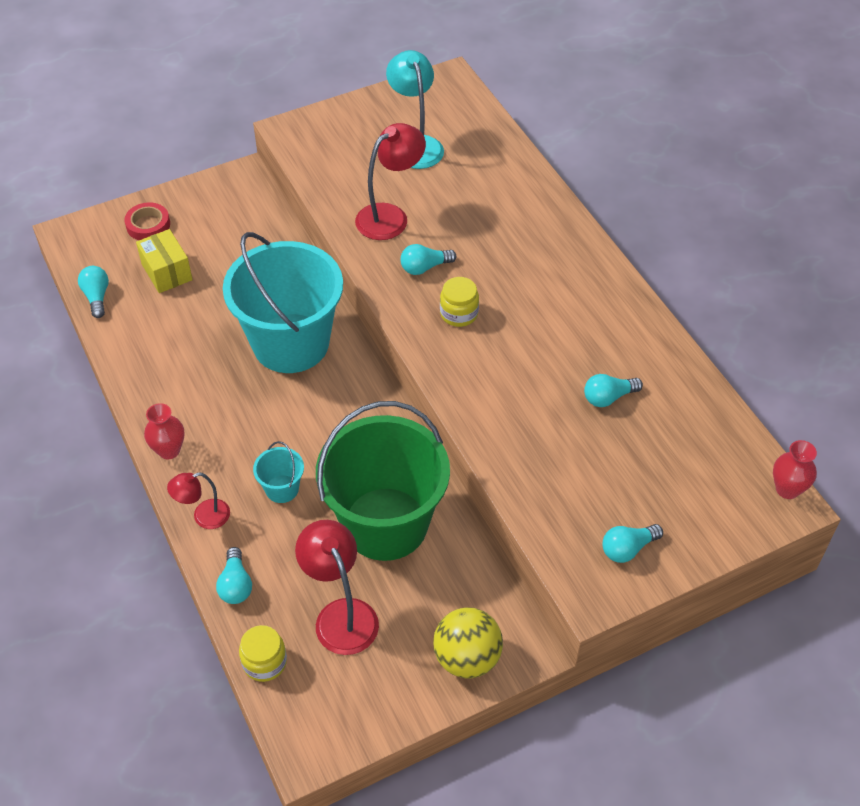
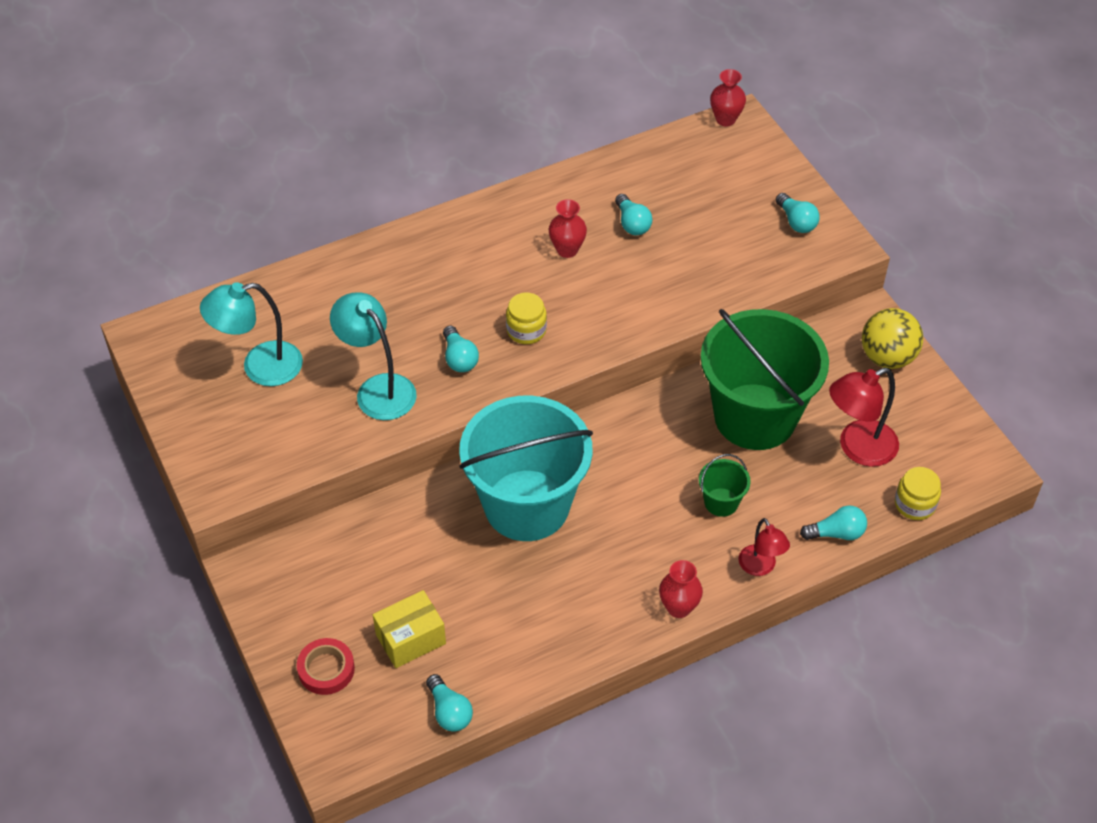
camera: 90 degrees left, 0 degrees up
(97, 297) = (449, 711): turquoise light bulb -> turquoise light bulb turned 105 degrees counterclockwise
(282, 489) = (721, 502): turquoise bucket -> green bucket
(390, 216) = (378, 389): red lamp -> turquoise lamp
(566, 344) = (567, 250): none -> red vase

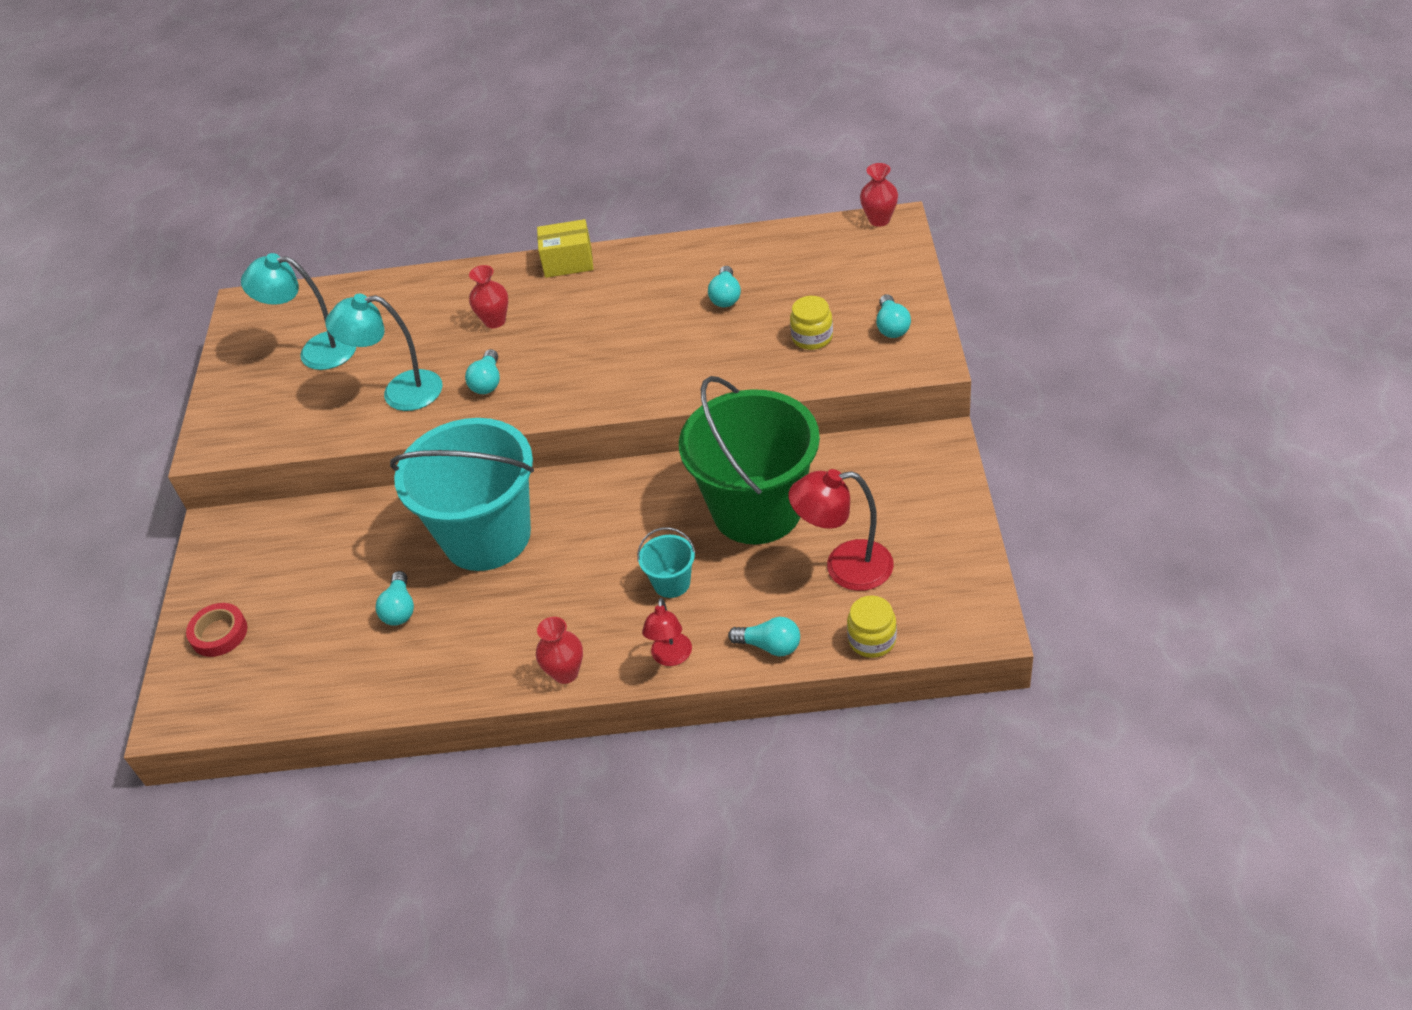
camera: 30 degrees right, 5 degrees down
(378, 389) = (400, 392): turquoise lamp -> turquoise lamp turned 75 degrees counterclockwise
(410, 639) = (306, 628): yellow box -> yellow box (568, 262)
(449, 711) = (295, 705): turquoise light bulb -> turquoise light bulb (400, 609)
(526, 330) = (564, 371): yellow jar -> yellow jar (812, 337)
(567, 250) = (649, 308): red vase -> red vase (495, 321)
(721, 502) = (671, 583): green bucket -> turquoise bucket
(887, 357) = (932, 485): yellow ball -> none

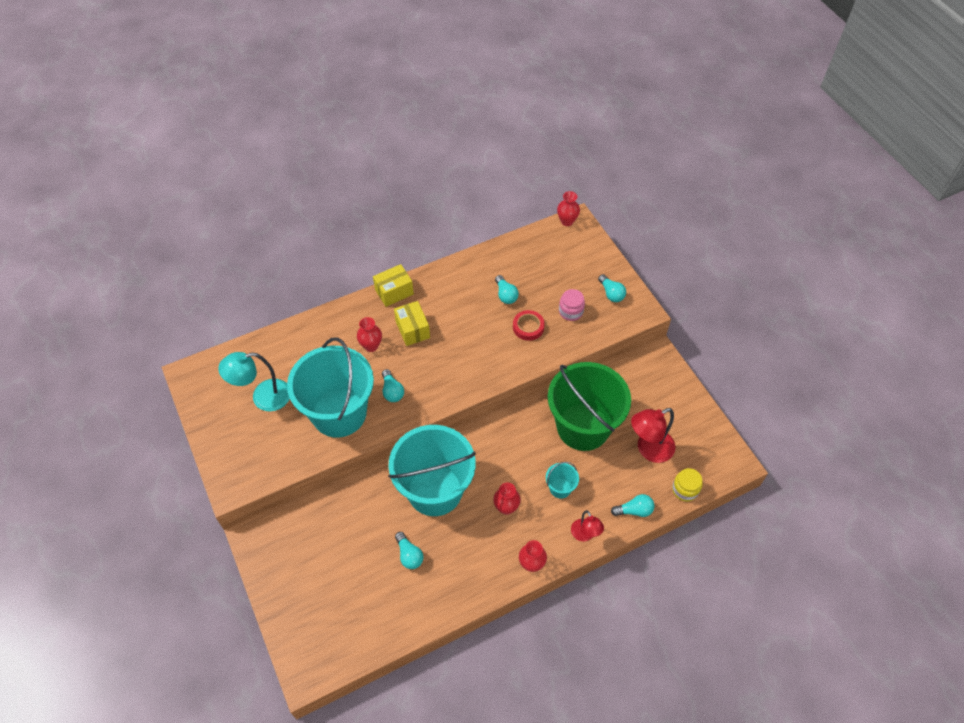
camera: 30 degrees left, 10 degrees up
(219, 633) = (302, 609): red tape -> red tape (528, 327)
(400, 392) = (339, 413): turquoise lamp -> turquoise bucket
(564, 313) = (412, 330): none -> yellow box
(574, 586) = (506, 507): none -> red vase
(812, 337) = (570, 311): yellow jar -> pink jar

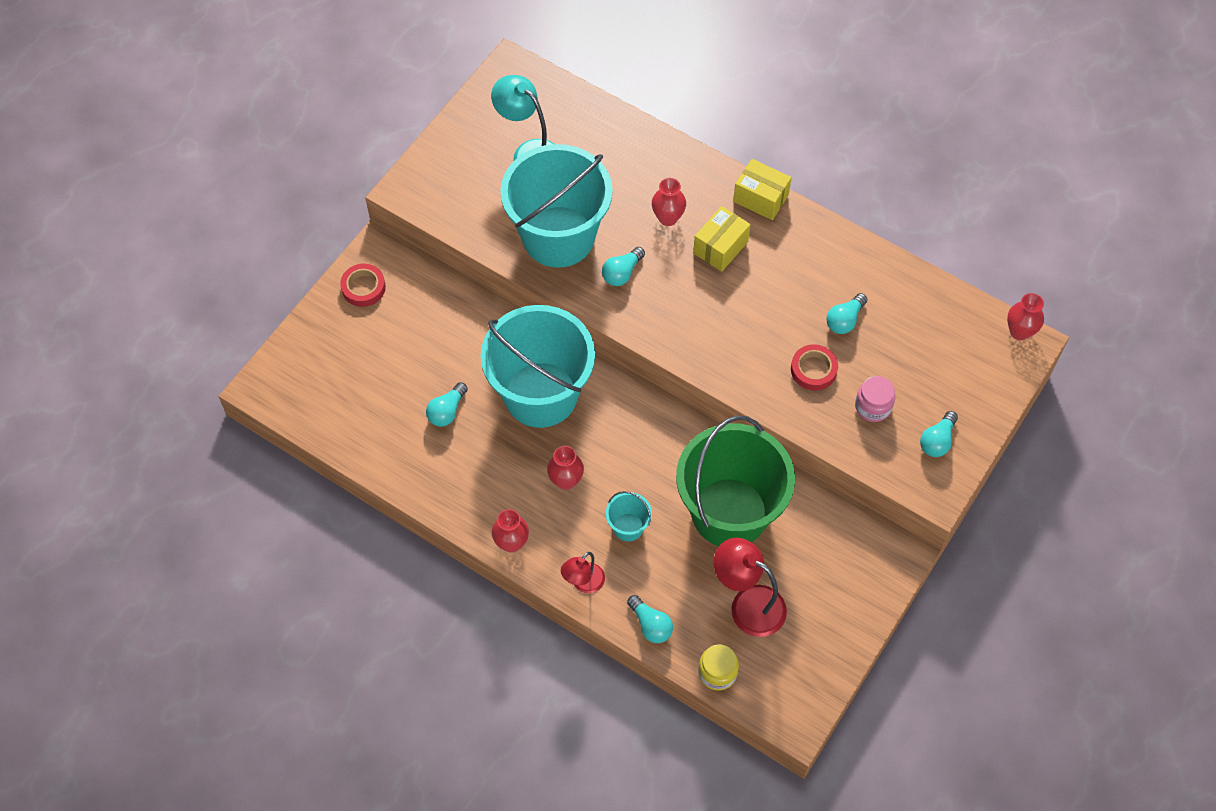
camera: 60 degrees right, 5 degrees up
(275, 561) = (363, 287): none -> red tape

